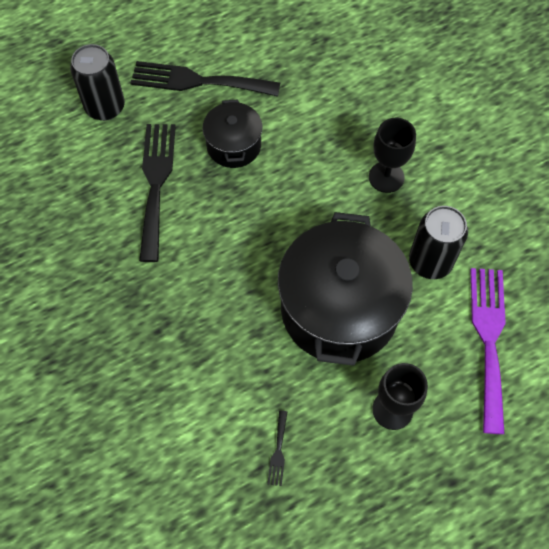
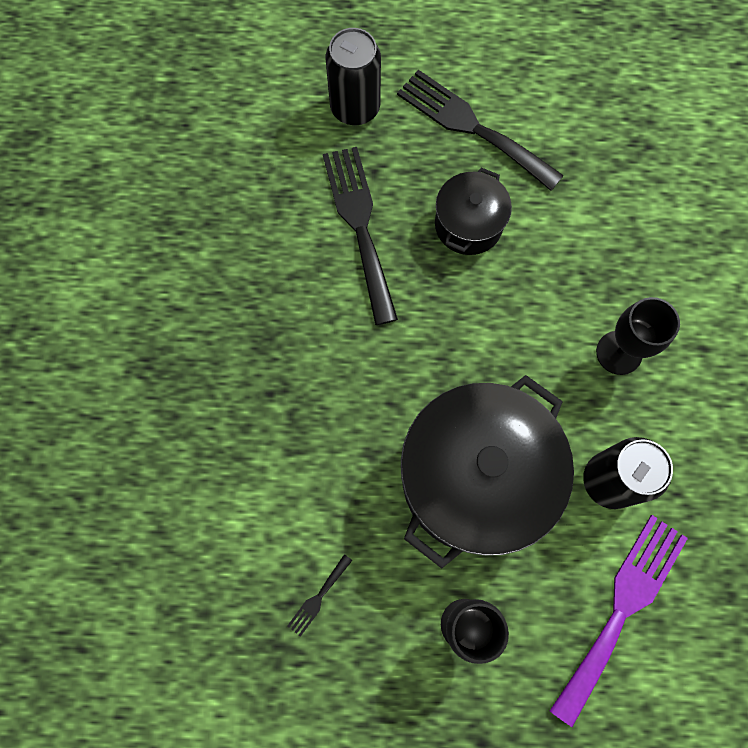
camera: 30 degrees right, 10 degrees up
(156, 183) = (360, 225): black fork -> black fork turned 45 degrees counterclockwise

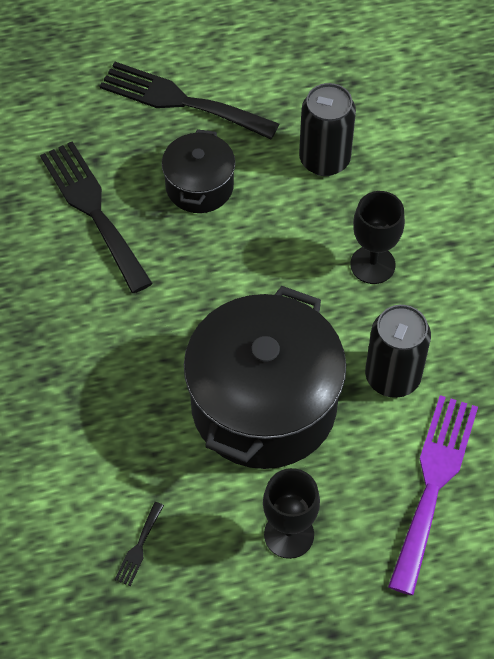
camera: 15 degrees left, 15 degrees down
(355, 108) = (61, 108): black can -> black can (324, 159)

